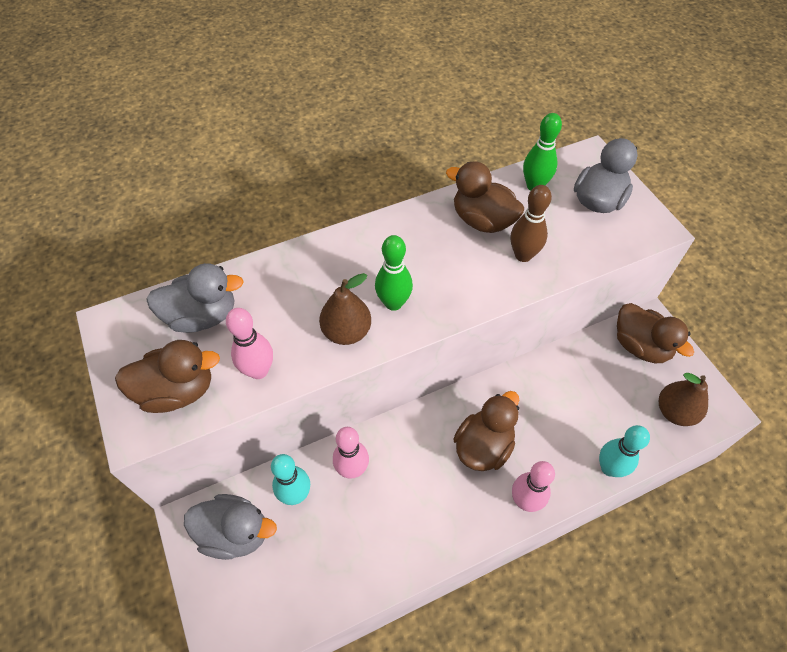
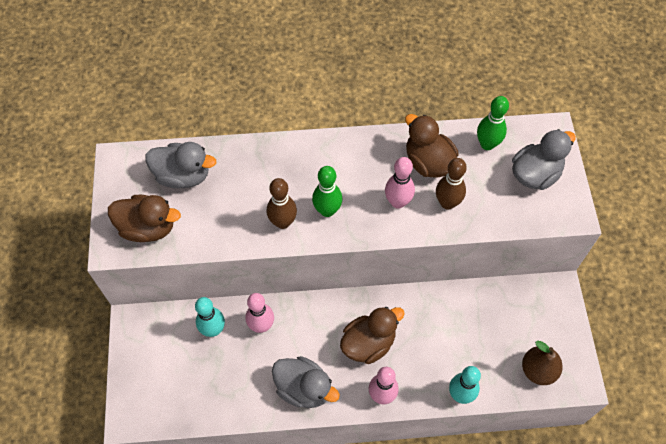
camera: 20 degrees right, 5 degrees up
(235, 533) = (161, 342): grey duck -> grey duck (304, 388)
(258, 370) = (209, 231): pink bowling pin -> pink bowling pin (398, 202)
(346, 332) = (283, 222): brown pear -> brown bowling pin
(640, 346) = (538, 307): brown duck -> none

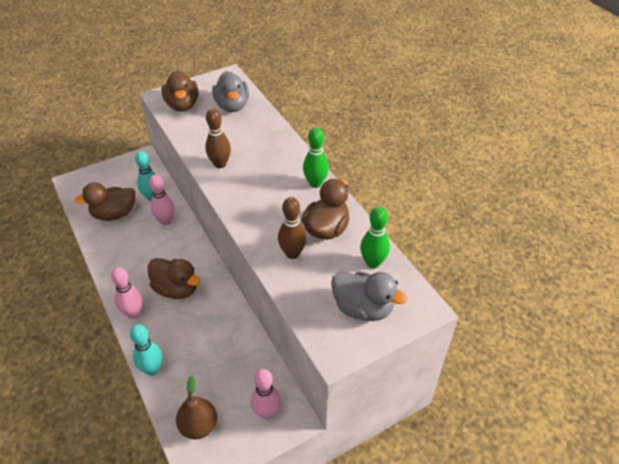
camera: 65 degrees right, 15 degrees down
(219, 380) = (114, 214): none -> brown duck
(304, 388) = (123, 263): grey duck -> none
(327, 210) = (243, 184): green bowling pin -> green bowling pin (315, 183)
(398, 202) = (275, 221): pink bowling pin -> pink bowling pin (267, 412)

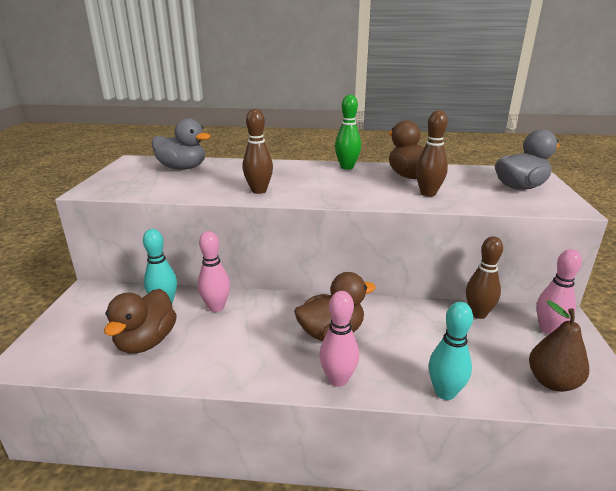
camera: 55 degrees left, 20 degrees down
(182, 105) = (131, 185): brown duck -> none
(258, 361) = (478, 314): none -> brown bowling pin
(373, 263) = (468, 173): green bowling pin -> none

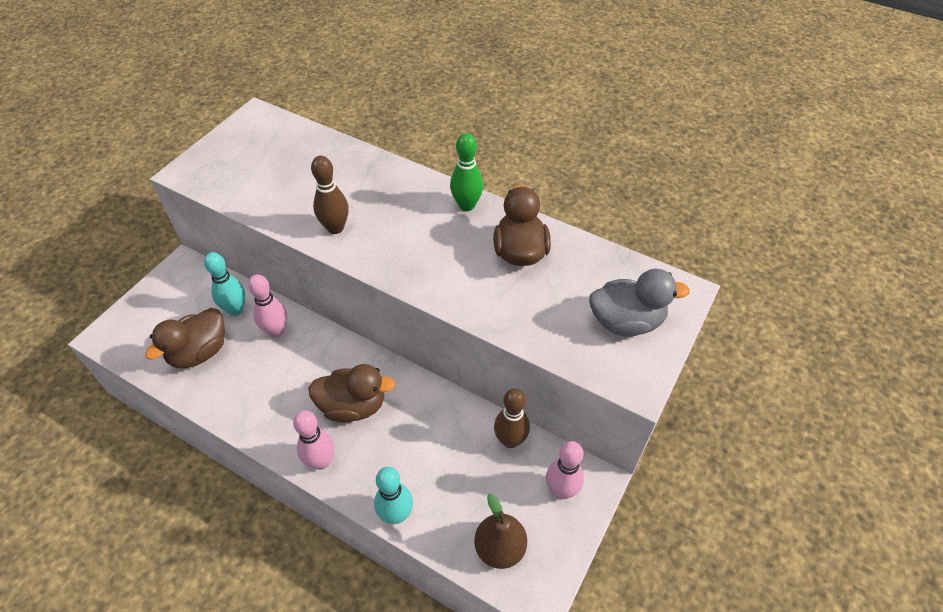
camera: 25 degrees right, 25 degrees up
(182, 168) = (292, 150): grey duck -> none
(428, 193) = (505, 296): brown bowling pin -> none

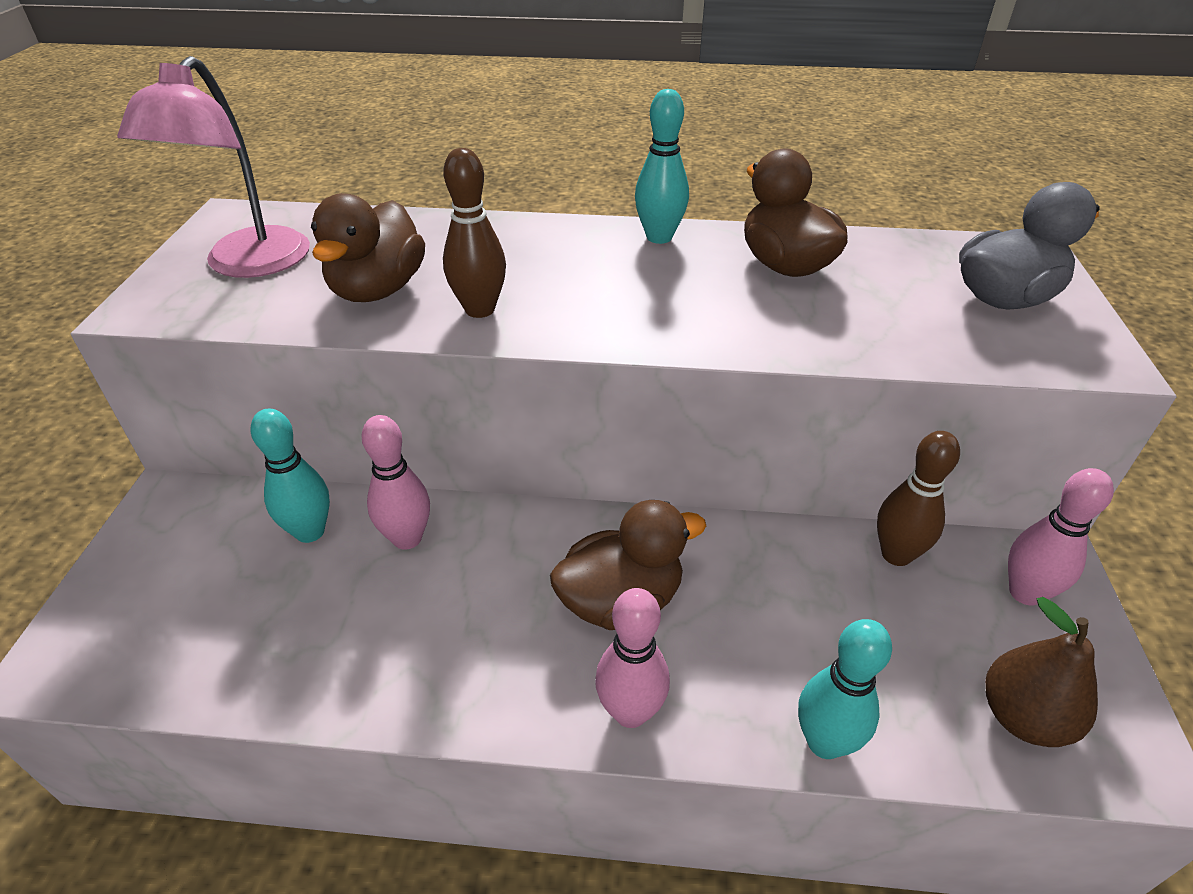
camera: 25 degrees left, 10 degrees down
(199, 352) = (277, 622): brown duck -> brown duck (378, 290)
(245, 157) = (248, 265): none -> pink lamp
(466, 205) = (659, 237): green bowling pin -> turquoise bowling pin

